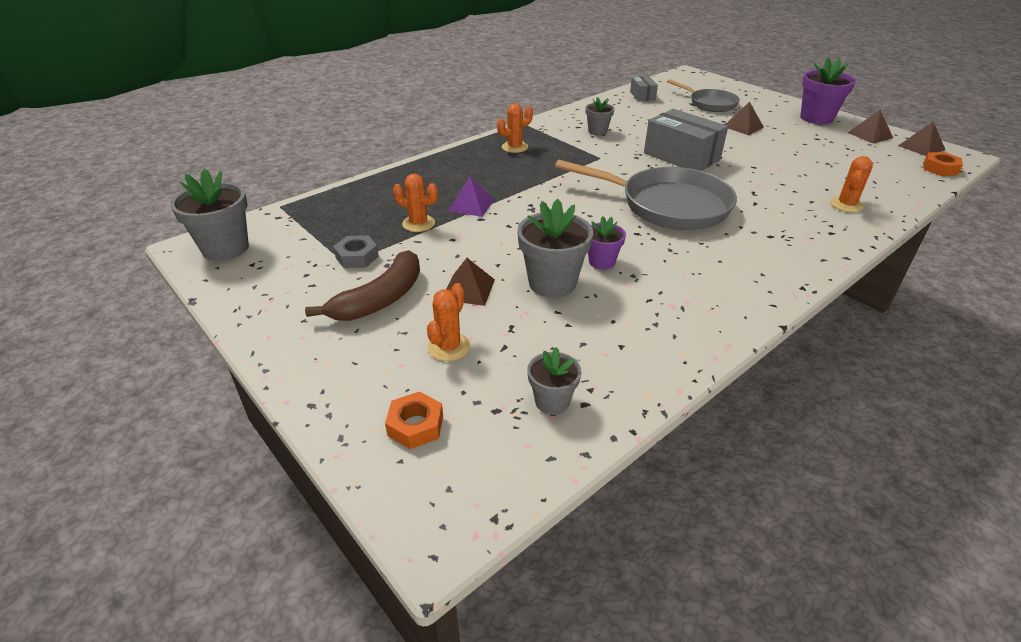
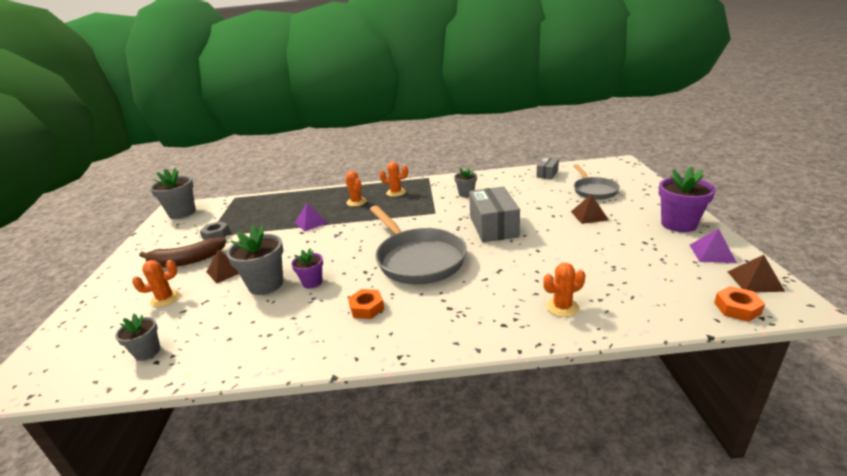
camera: 40 degrees right, 10 degrees down
(415, 426) = (88, 332): orange nut -> orange nut (367, 308)
(418, 223) = (270, 225): orange cactus -> orange cactus (356, 202)
(870, 135) = (712, 253): brown pyramid -> purple pyramid

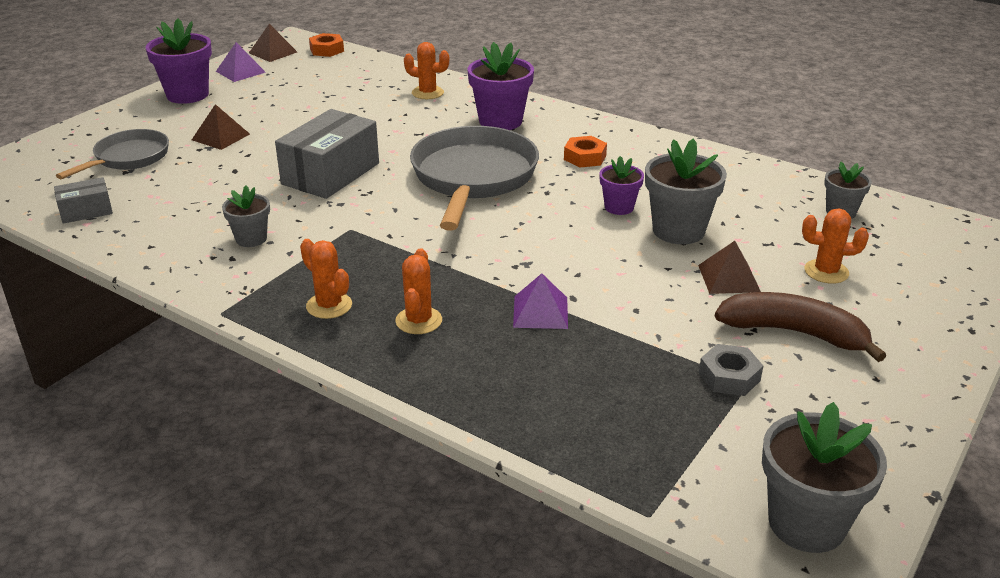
camera: 145 degrees left, 5 degrees up
(465, 309) = (500, 121): none -> purple flower pot

